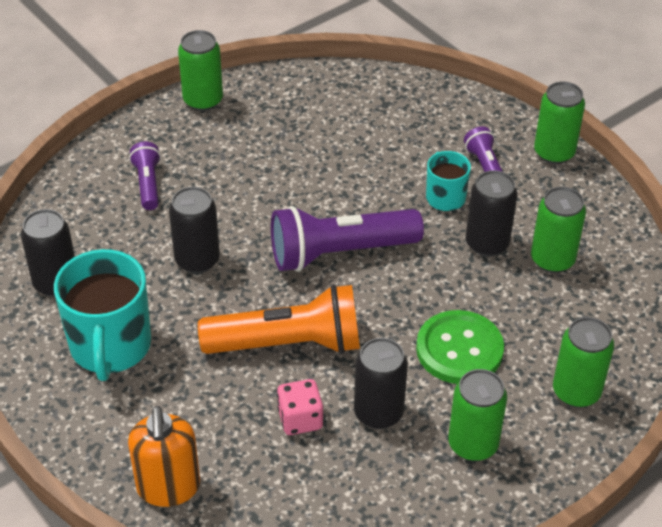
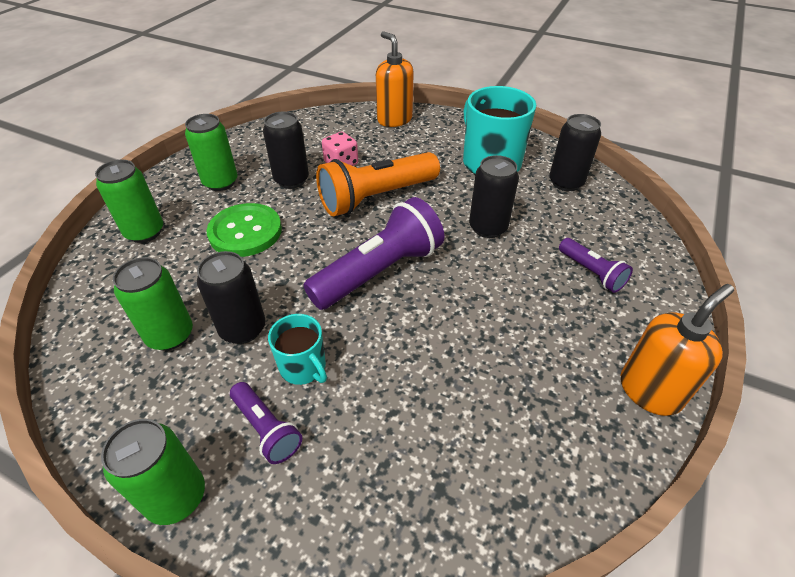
camera: 155 degrees right, 0 degrees up
(203, 100) = (650, 391): green can -> orange soap dispenser

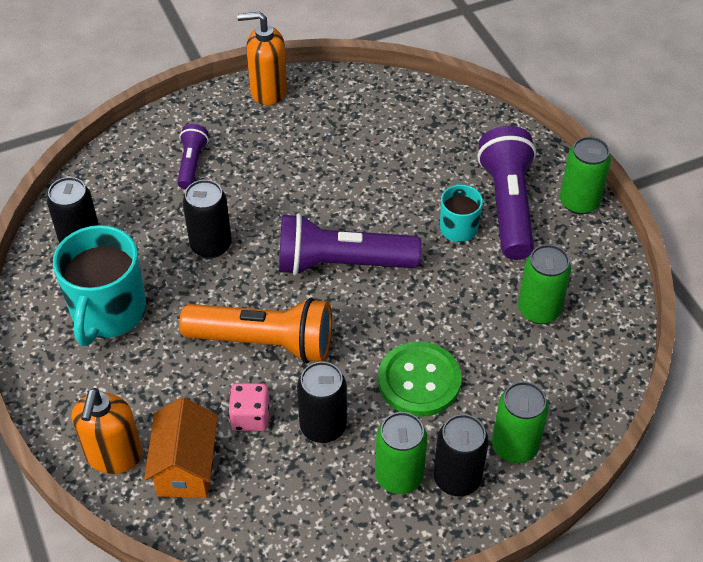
camera: 140 degrees left, 5 degrees up
(243, 329) = (482, 281): black can -> black can (457, 478)
(267, 429) = (507, 205): purple flashlight -> purple flashlight, size x1.95
(351, 132) = (186, 467): none -> orange house

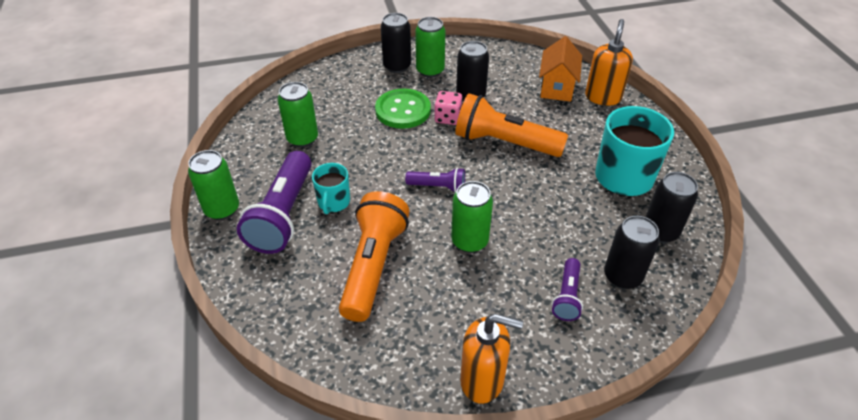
camera: 170 degrees left, 5 degrees down
(211, 245) = (545, 215): black can -> black can (622, 276)
(250, 417) = (516, 105): pink dice -> pink dice (448, 118)
(341, 264) = (438, 187): purple flashlight -> purple flashlight, size x0.51
(389, 166) = (373, 266): none -> orange flashlight
(514, 446) = (357, 75): green can -> green can (469, 241)

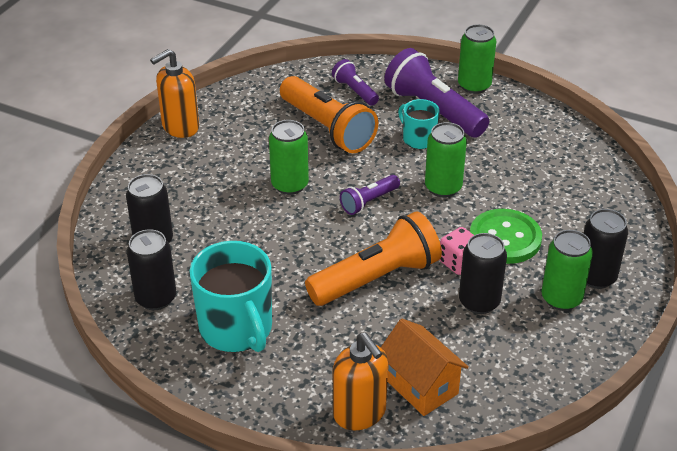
camera: 130 degrees right, 5 degrees down
(302, 139) = (525, 157): green can -> green can (443, 187)
(567, 296) = (179, 201): purple flashlight -> purple flashlight (355, 91)

